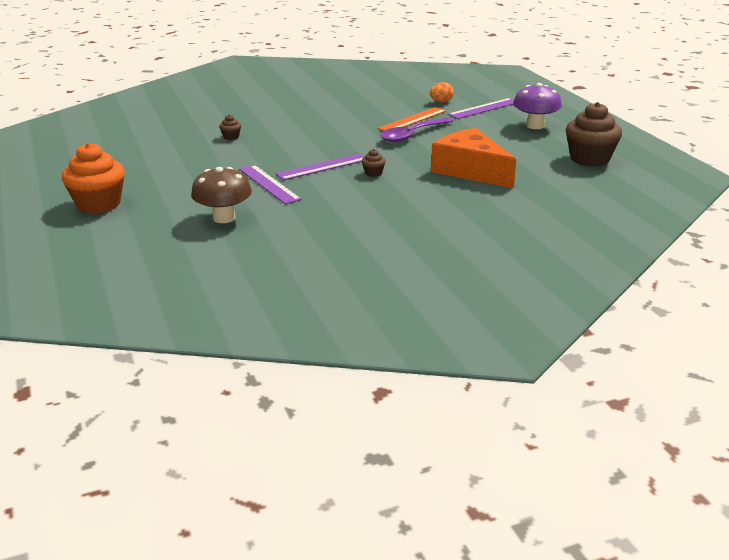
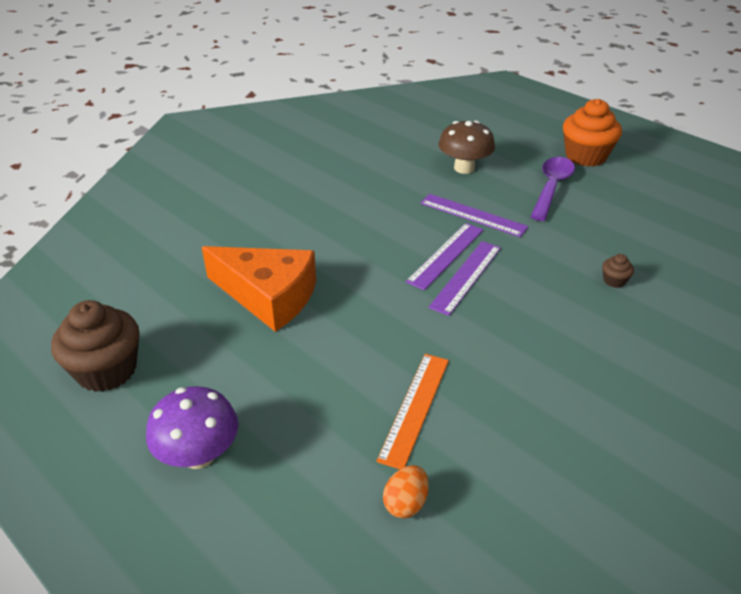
camera: 155 degrees right, 10 degrees up
(373, 173) = (380, 260): brown cupcake -> none
(412, 135) = (387, 358): purple spoon -> purple spoon (551, 187)
(484, 108) = (310, 500): purple ruler -> purple ruler (466, 276)

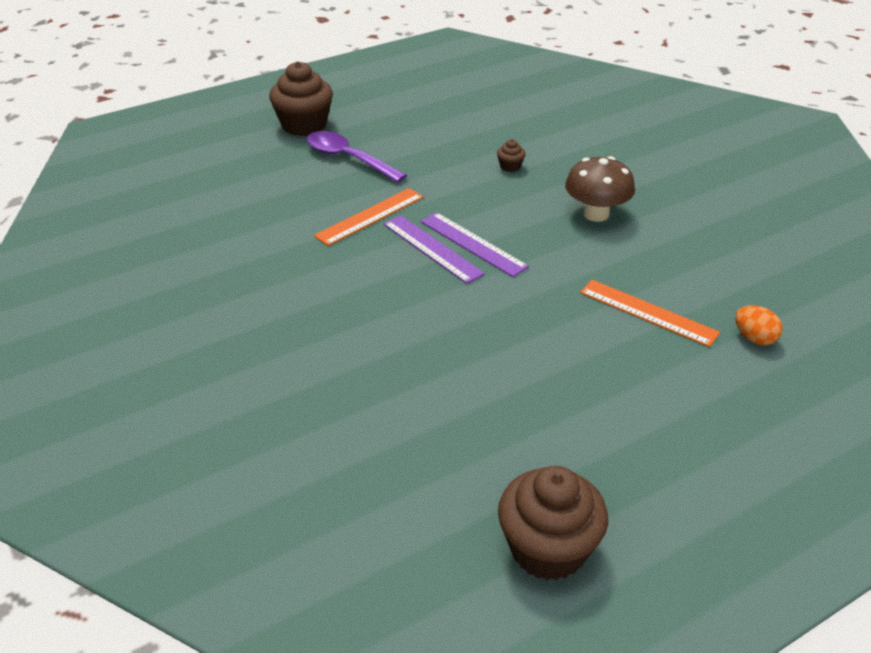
camera: 75 degrees left, 0 degrees up
(199, 455) = (692, 468): purple mushroom -> none
(268, 296) = (453, 389): orange cheese -> none
(464, 168) = (275, 201): brown mushroom -> brown mushroom (596, 214)
(473, 215) = (370, 216): purple ruler -> orange ruler
(586, 156) = (304, 125): orange cupcake -> brown cupcake

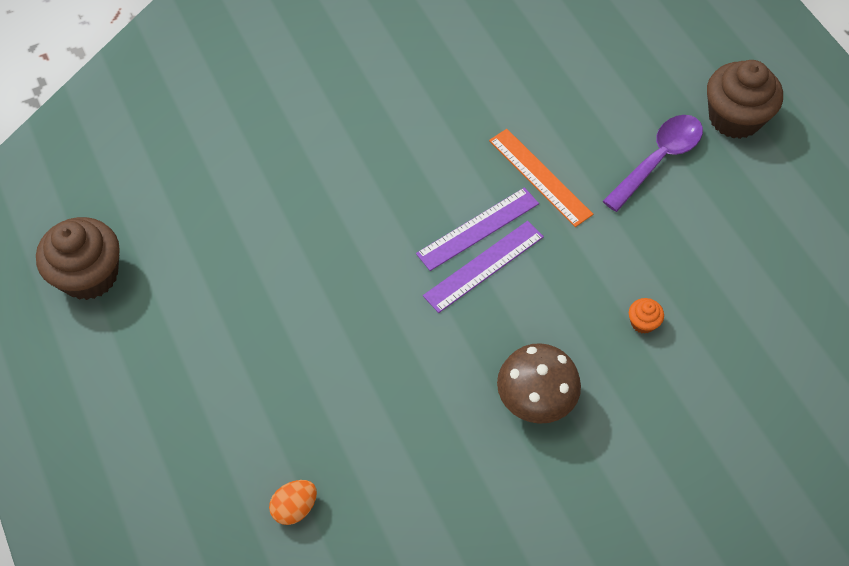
camera: 95 degrees right, 20 degrees up
(510, 166) = (643, 322): brown cupcake -> orange cupcake
(648, 312) = (350, 413): orange ruler -> none

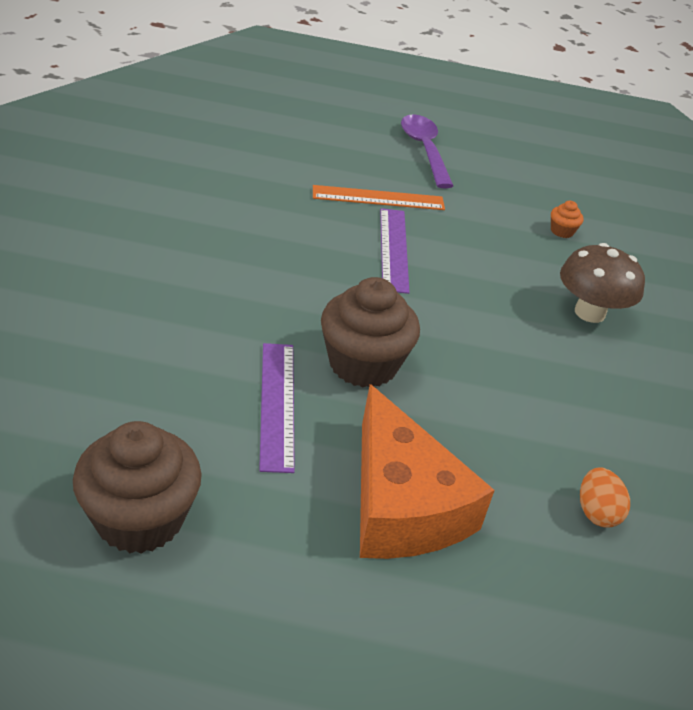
camera: 60 degrees left, 20 degrees down
(207, 392) = (402, 504): none -> orange cheese
(484, 266) = (434, 266): purple ruler -> purple ruler (277, 404)
(734, 118) = (425, 110): brown cupcake -> brown cupcake (363, 364)

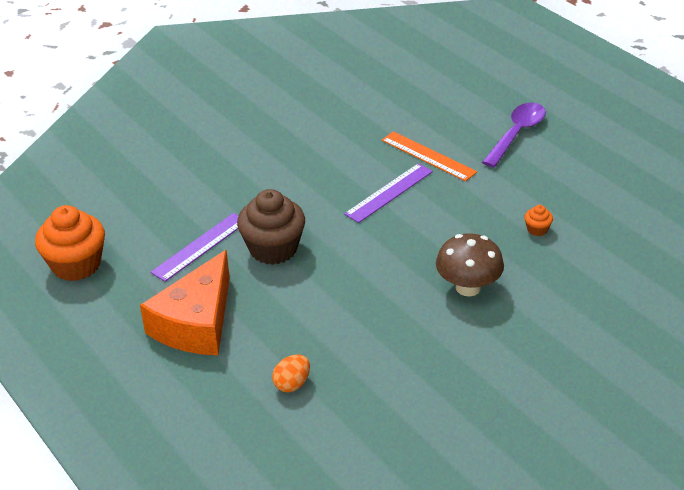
camera: 50 degrees right, 0 degrees up
(140, 519) = (76, 265): brown cupcake -> orange cupcake

